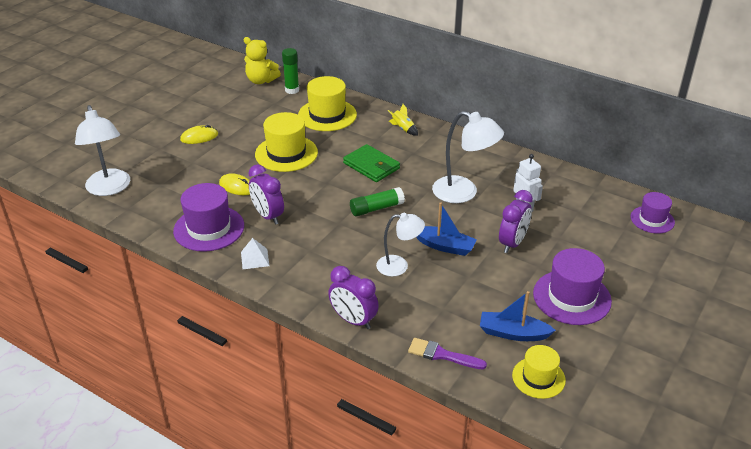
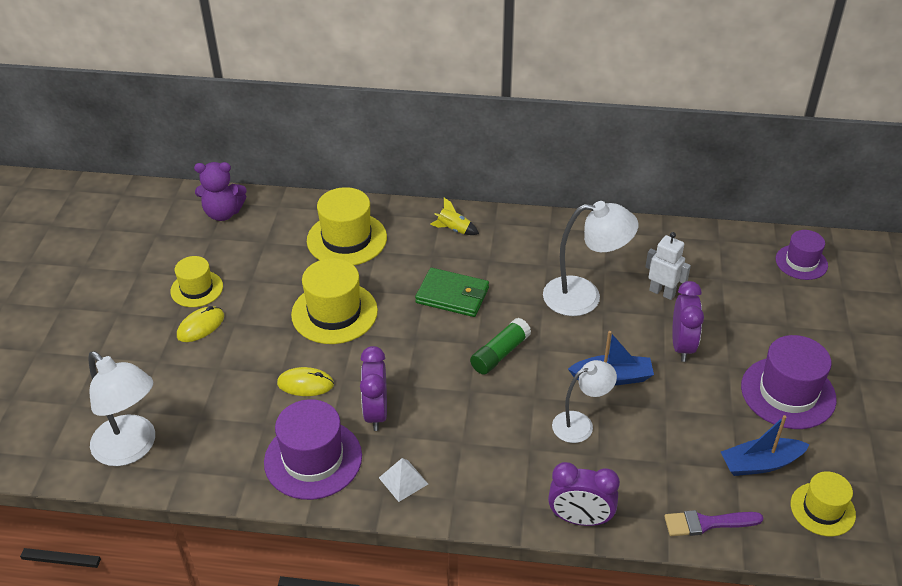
camera: 25 degrees left, 5 degrees up
(213, 117) = (197, 289): none -> yellow hat
(261, 80) = (223, 213): yellow teddy bear -> purple teddy bear
(268, 216) = (376, 413): purple clock -> purple clock turned 60 degrees clockwise
(292, 90) = (275, 215): green glue stick -> none

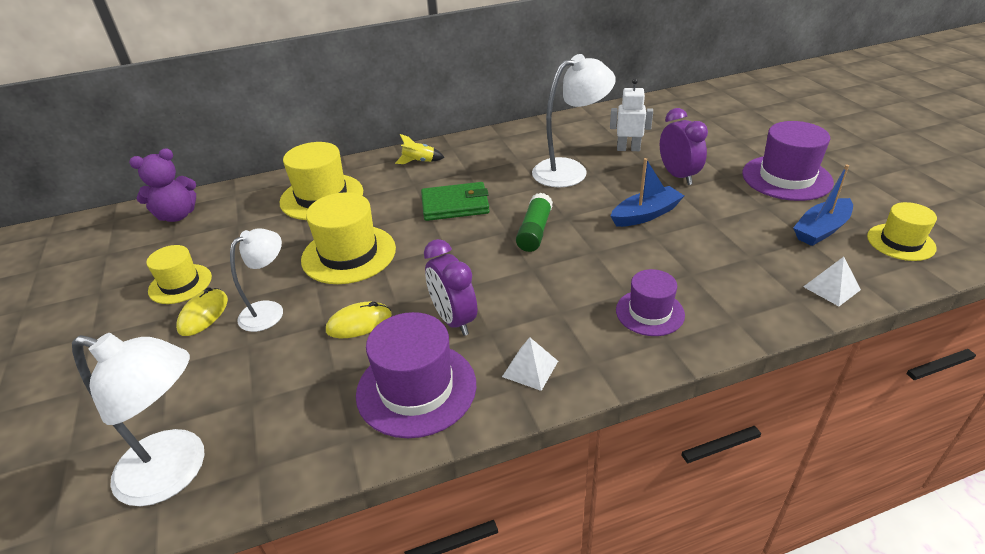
camera: 25 degrees left, 5 degrees down
(580, 424) = (653, 256): white lamp -> white lamp (269, 311)
(580, 519) = (727, 330): purple clock -> none
(707, 523) = (831, 288): purple brush -> white pyramid
(801, 262) = (707, 103): purple hat -> purple hat (649, 312)

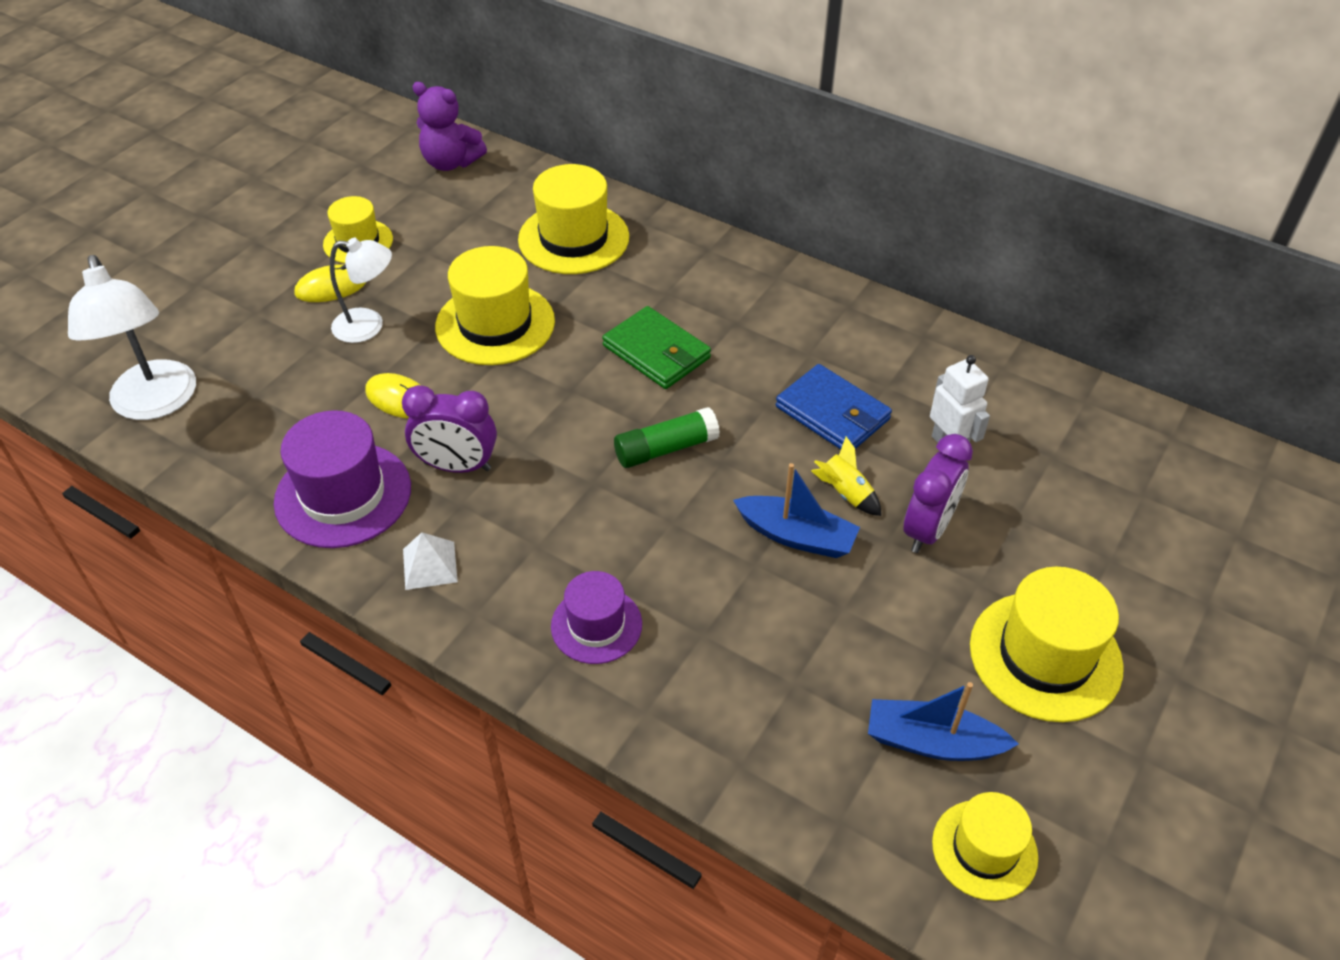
camera: 50 degrees right, 10 degrees up
(419, 162) = (717, 269): yellow rocket -> yellow rocket (845, 493)
(454, 320) = (457, 466): purple clock -> purple clock turned 105 degrees counterclockwise
(570, 170) = (832, 413): white lamp -> blue wallet
(786, 178) = (1045, 656): purple hat -> yellow hat
(831, 288) = (794, 794): white pyramid -> none

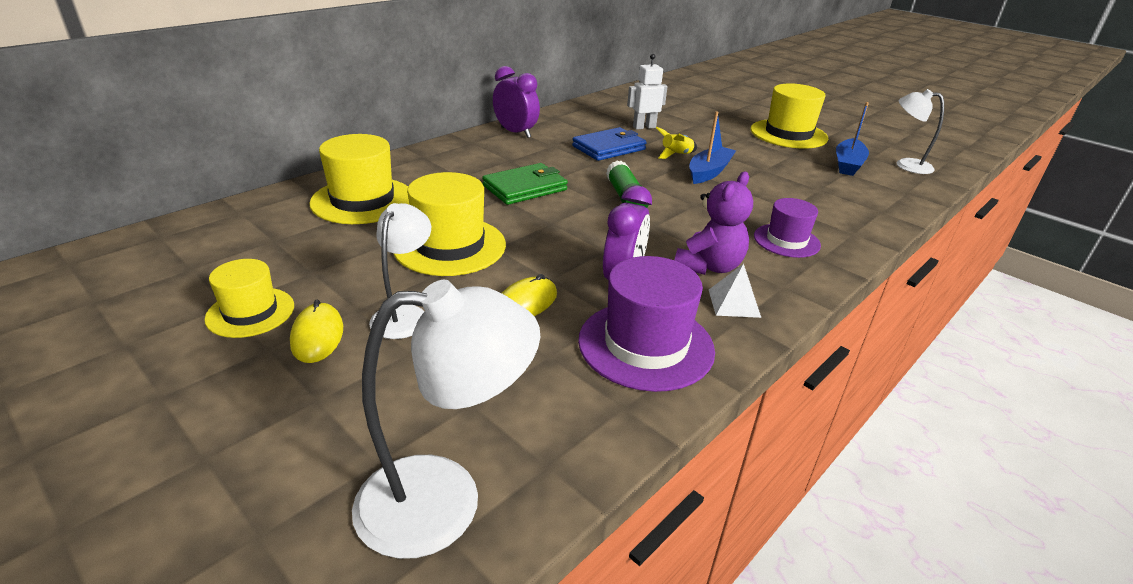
camera: 80 degrees left, 15 degrees down
(451, 162) = (172, 245): purple teddy bear -> purple teddy bear (709, 266)
(928, 529) = (706, 142): purple clock -> purple clock (516, 133)
(984, 849) = (906, 165): yellow hat -> white lamp

